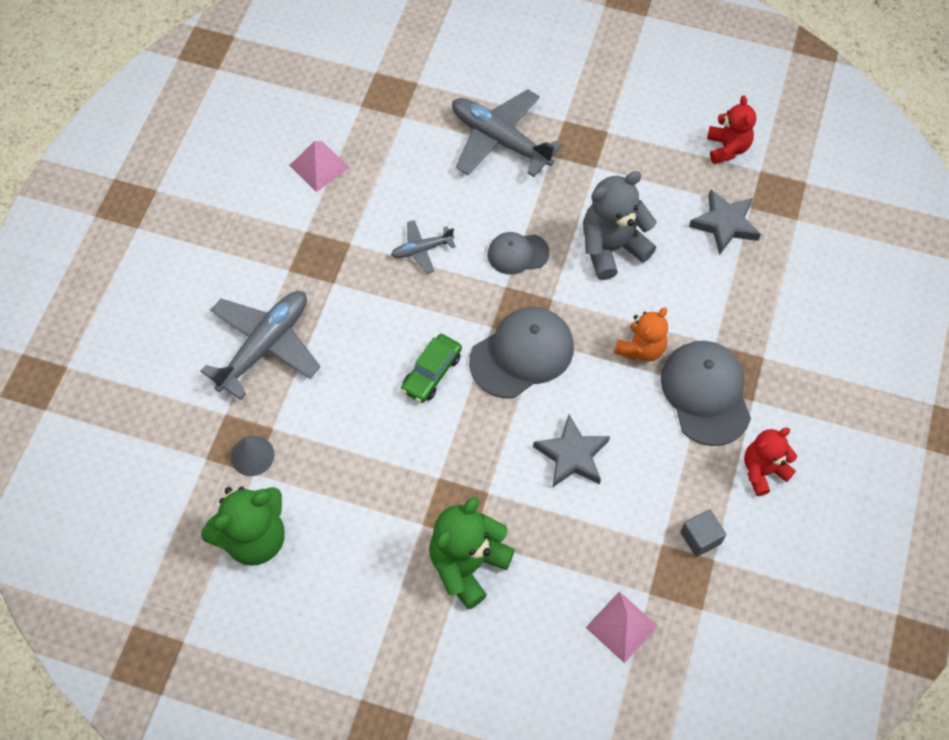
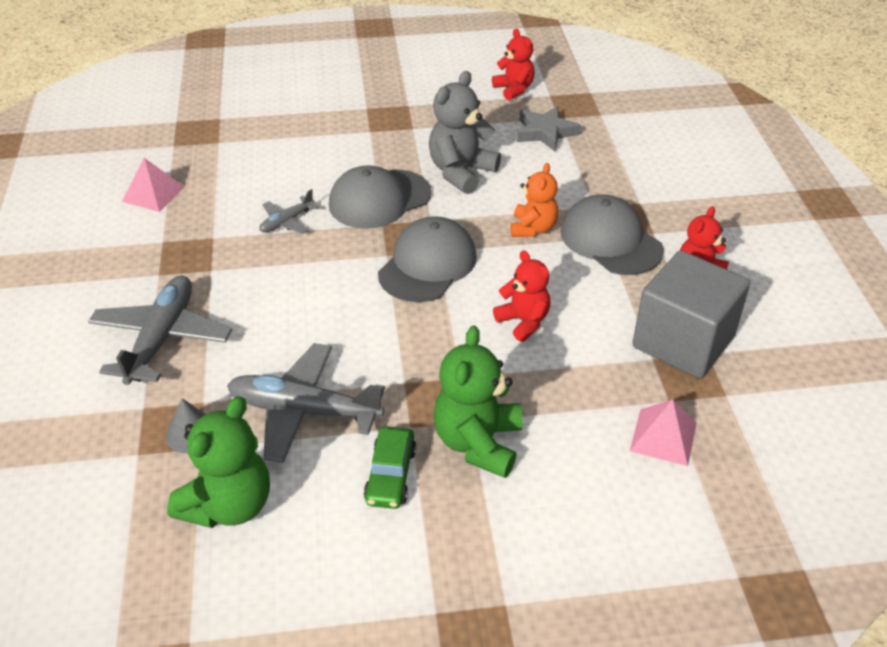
camera: 25 degrees left, 20 degrees down
(431, 373) = (348, 305): green car -> green car (390, 475)
(500, 140) = (317, 133): grey plane -> grey plane (303, 411)
(517, 253) = (379, 199): grey cap -> grey cap, size x1.72
(572, 455) = (523, 322): grey star -> red teddy bear
(700, 538) = (683, 341): grey cube -> grey cube, size x2.41

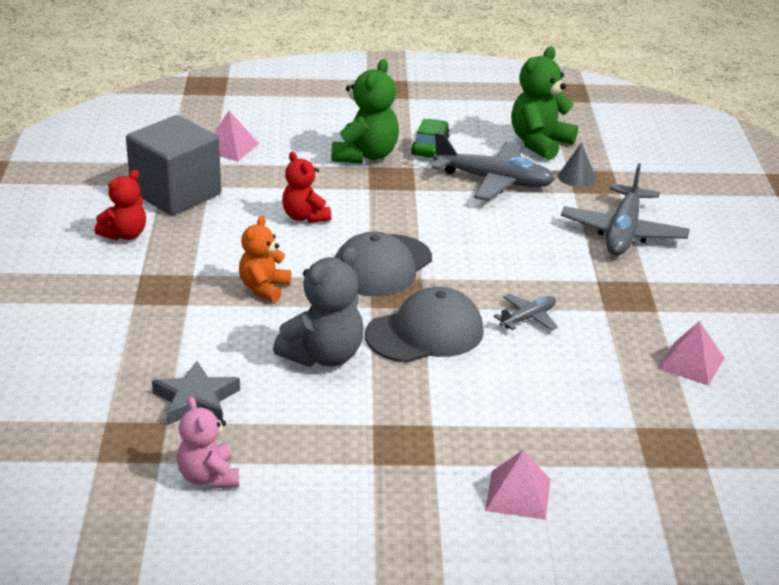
camera: 175 degrees left, 10 degrees down
(311, 96) = (518, 494): none -> pink pyramid
(514, 89) = (208, 477): red teddy bear -> pink teddy bear
(610, 240) = (189, 270): grey cap -> none

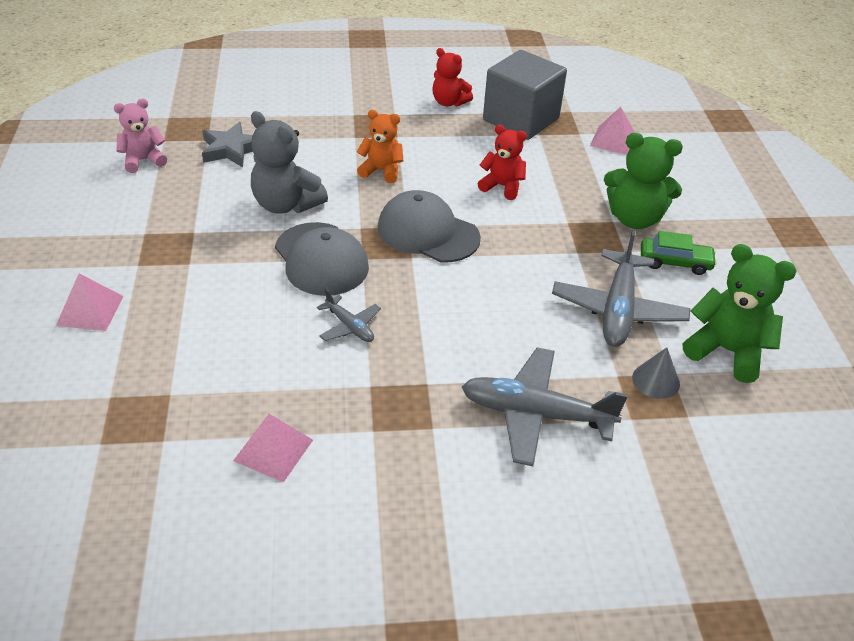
camera: 85 degrees right, 10 degrees up
(305, 217) = (502, 186): red teddy bear -> red teddy bear turned 60 degrees clockwise

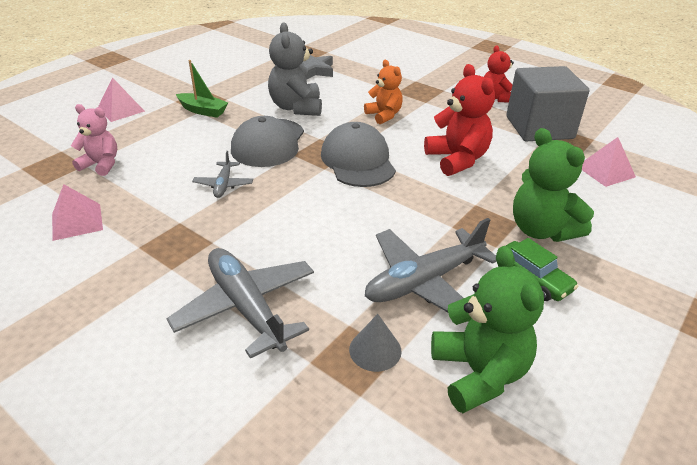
camera: 45 degrees right, 5 degrees down
(143, 160) = (258, 58): pink teddy bear -> pink teddy bear (101, 164)
(192, 260) = (203, 111): none -> green boat
(502, 186) = (457, 159): red teddy bear -> red teddy bear, size x1.53

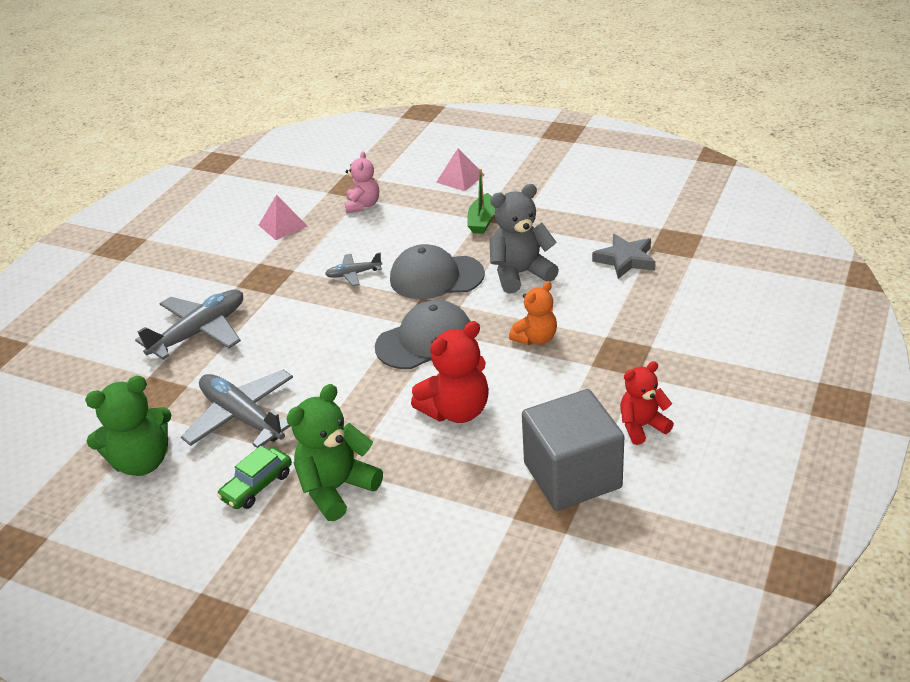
camera: 80 degrees right, 0 degrees up
(375, 350) = (162, 404): grey cone -> none
(605, 171) = (479, 543): pink pyramid -> none

